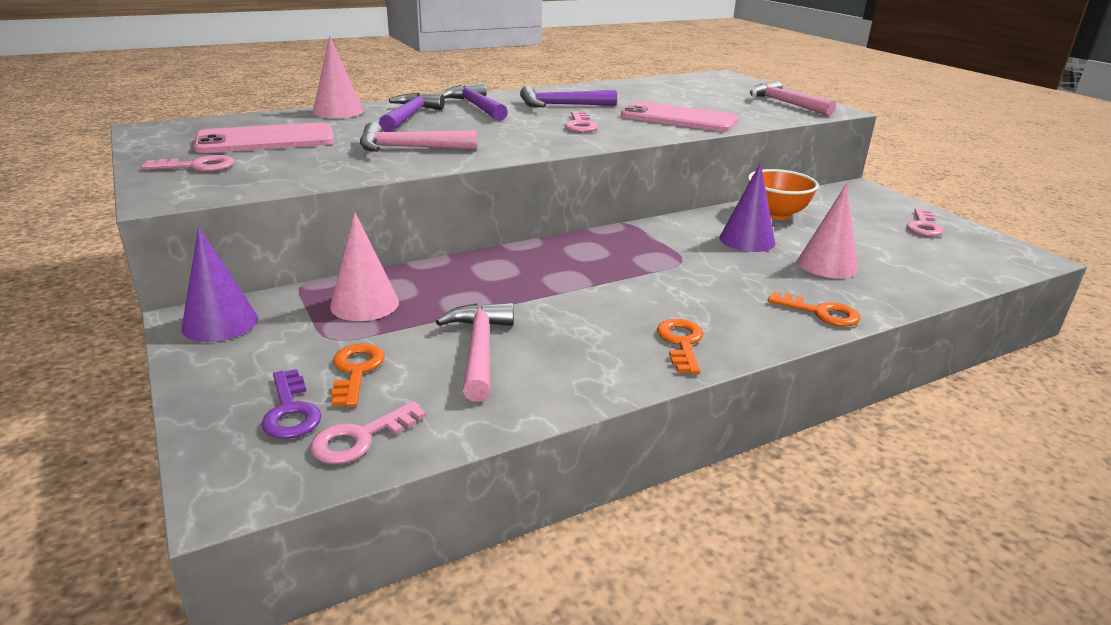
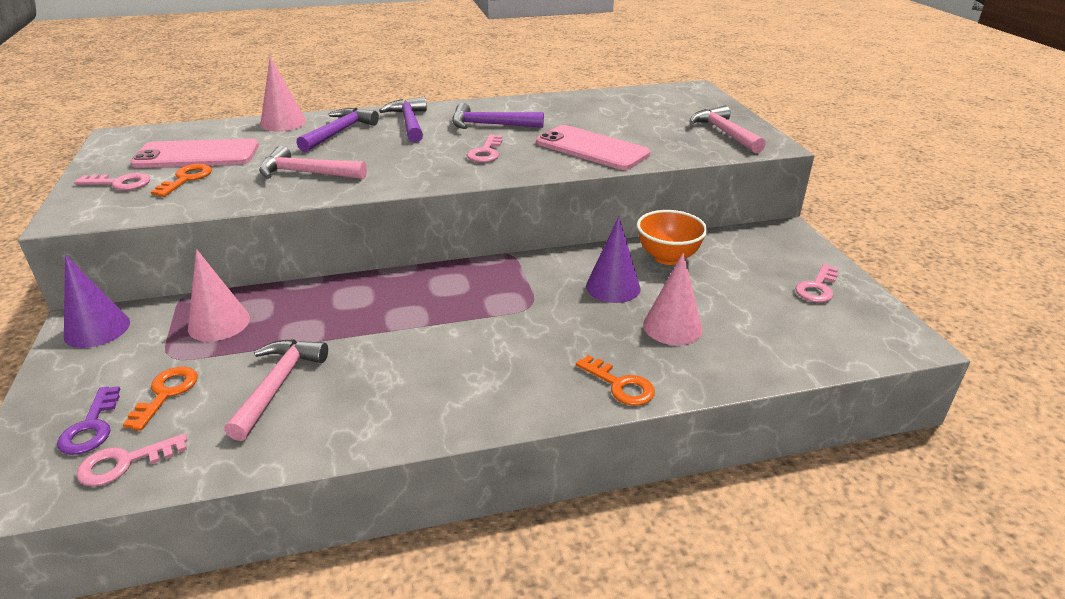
camera: 15 degrees right, 5 degrees up
(681, 343) = (458, 402): orange key -> orange key (186, 179)

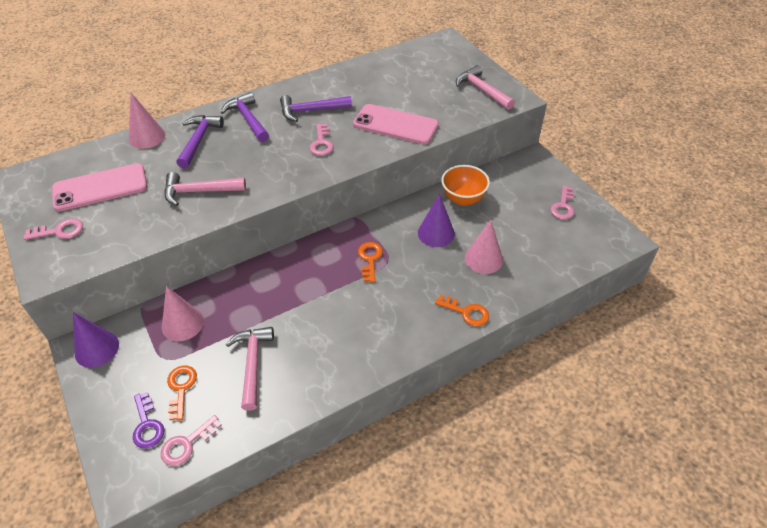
camera: 15 degrees left, 15 degrees up
(186, 179) = (109, 216): orange key -> orange key (370, 259)

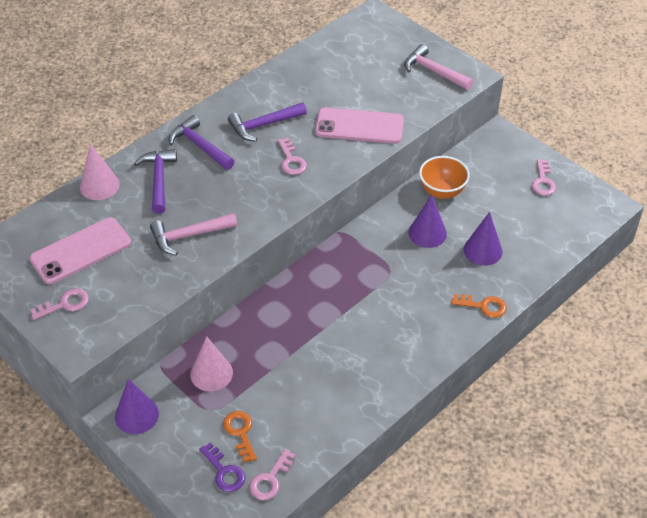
camera: 15 degrees left, 0 degrees up
(253, 364) = (299, 396): pink hammer -> none
(370, 259) = (371, 272): orange key -> none
(483, 259) = (483, 250): pink cone -> purple cone

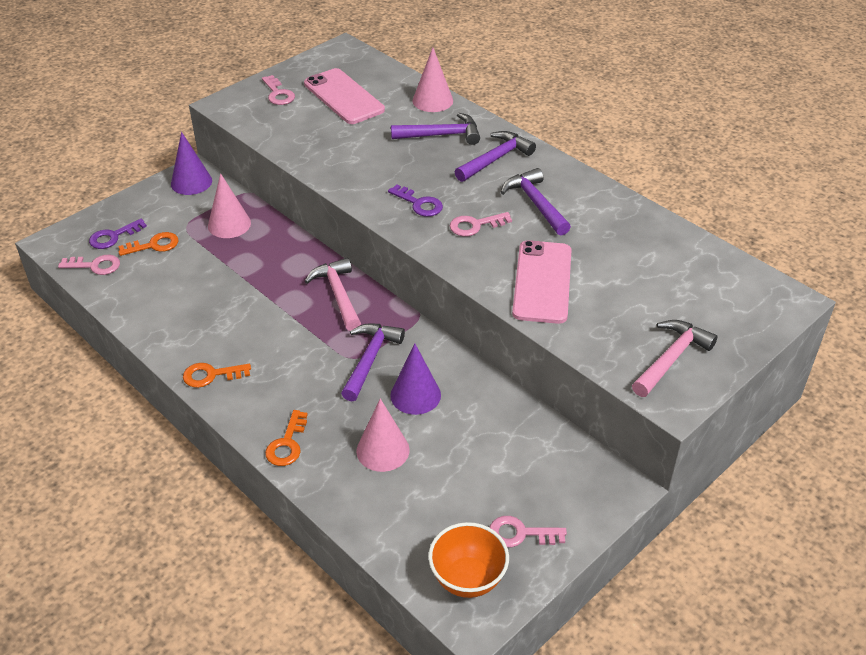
camera: 90 degrees right, 5 degrees down
(189, 236) = (358, 158): pink hammer -> pink hammer (338, 294)
(261, 194) = (419, 204): none -> purple key
(270, 479) = (95, 266): pink key -> pink key turned 150 degrees clockwise
(391, 260) = (370, 359): none -> purple hammer
(415, 363) = (211, 375): none -> orange key
(442, 191) = (492, 414): orange bowl -> orange bowl (467, 579)
(483, 250) = (382, 450): purple cone -> pink cone

